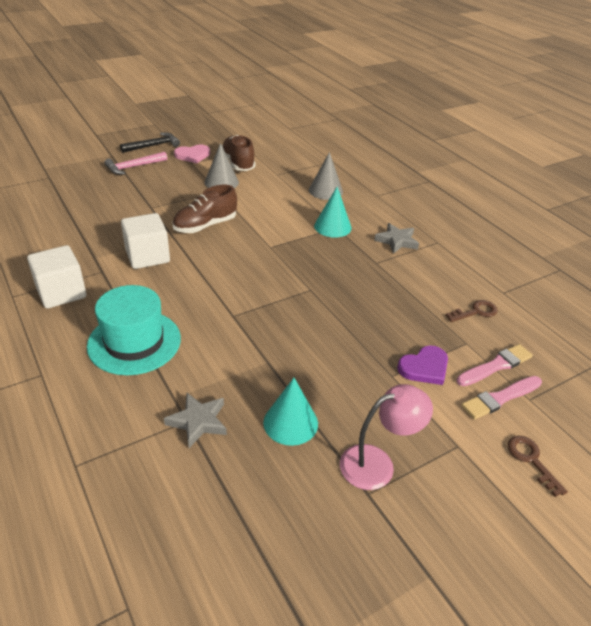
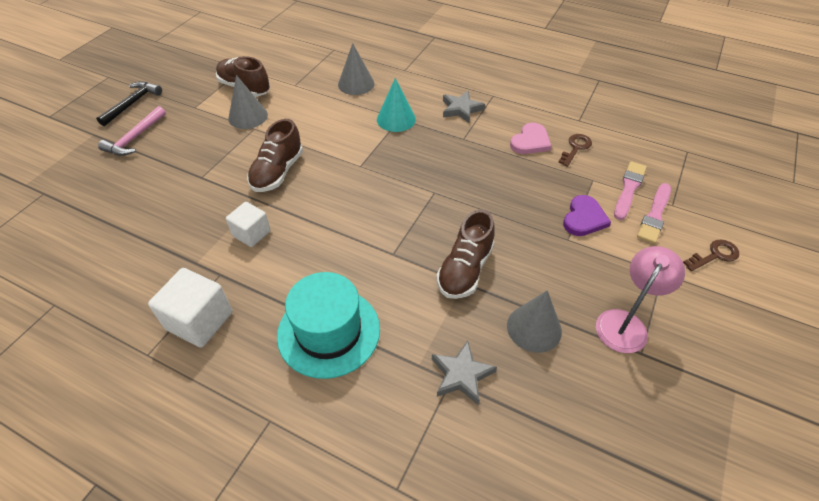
camera: 30 degrees left, 10 degrees up
(147, 256) = (251, 233): white cube -> white cube, size x0.65
(192, 155) = (188, 98): pink heart -> pink heart (530, 141)
(277, 353) = (465, 269): none -> brown shoe
(290, 422) = (534, 328): turquoise cone -> grey cone
(531, 460) = (715, 255): brown key -> brown key turned 120 degrees clockwise

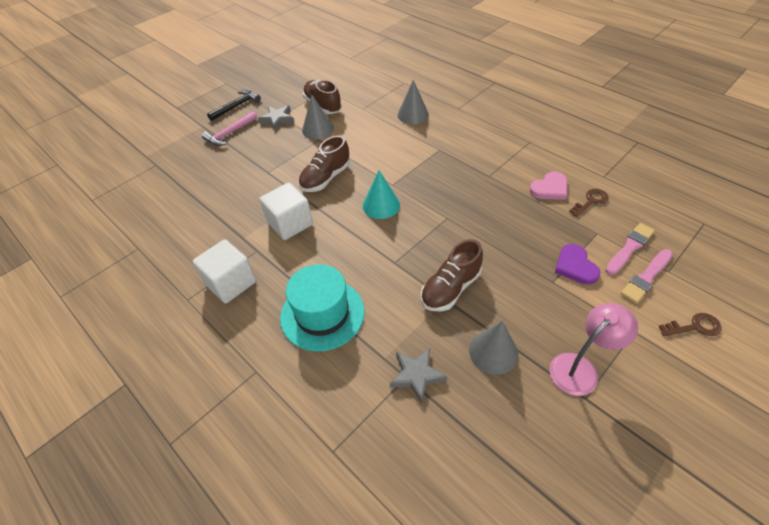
camera: 20 degrees right, 0 degrees up
(251, 233) = (290, 223): white cube -> white cube, size x1.54
(396, 119) = (436, 150): turquoise cone -> turquoise cone (381, 205)
(461, 109) = (496, 150): grey star -> grey star (277, 119)
(584, 218) = (575, 266): purple heart -> purple heart turned 120 degrees clockwise

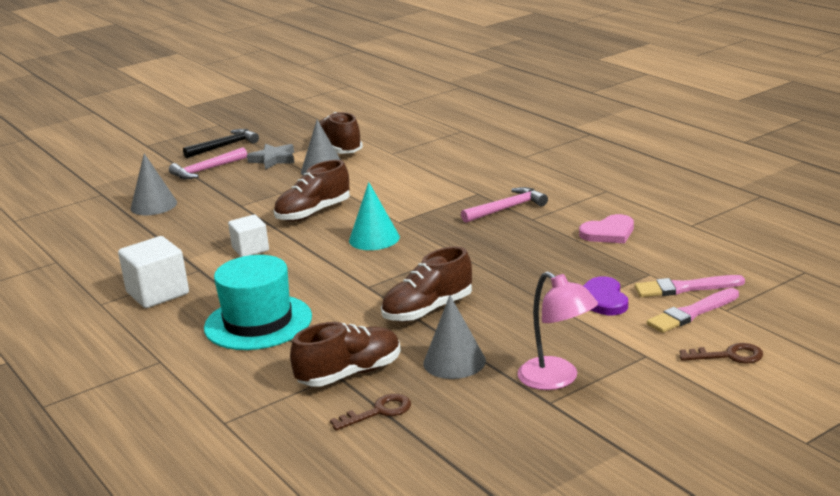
camera: 10 degrees right, 25 degrees down
(290, 223) = (250, 249): white cube -> white cube, size x0.65
(413, 115) = (457, 161): grey cone -> grey cone (153, 205)
(416, 375) = (350, 374): grey star -> brown shoe
(467, 165) = (507, 208): none -> pink hammer
(580, 368) = (557, 379): pink lamp -> pink lamp turned 75 degrees clockwise
(591, 201) = (658, 246): brown key -> brown key (379, 412)
(629, 248) = (685, 288): pink brush -> pink brush turned 150 degrees counterclockwise

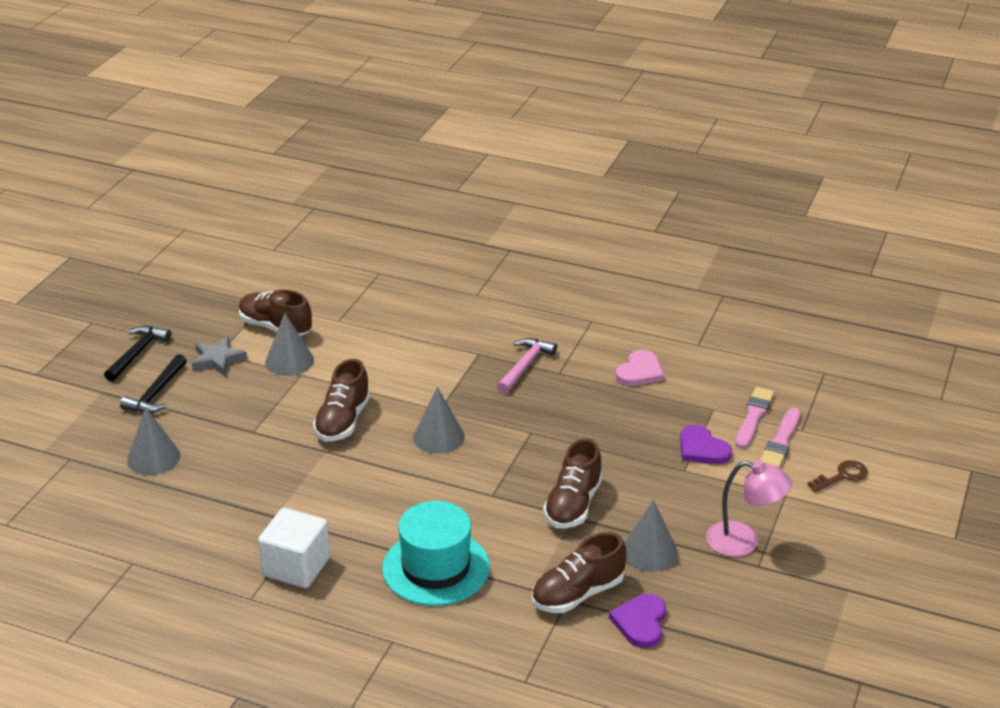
camera: 35 degrees left, 10 degrees up
(206, 170) = (156, 393): pink hammer -> black hammer
(250, 249) = (329, 485): white cube -> none
(350, 374) = (577, 594): brown shoe -> brown shoe turned 150 degrees counterclockwise
(374, 238) = (438, 437): turquoise cone -> grey cone
(379, 412) = (640, 622): brown key -> purple heart
(685, 288) = (753, 416): pink brush -> pink brush turned 150 degrees clockwise

